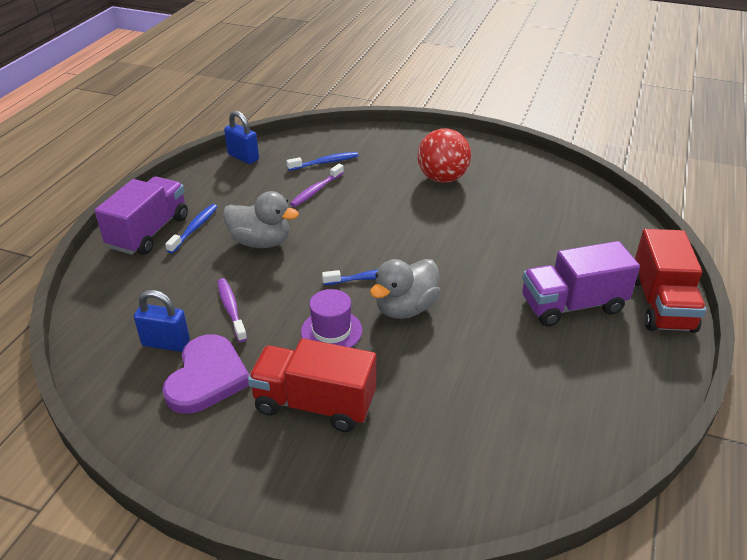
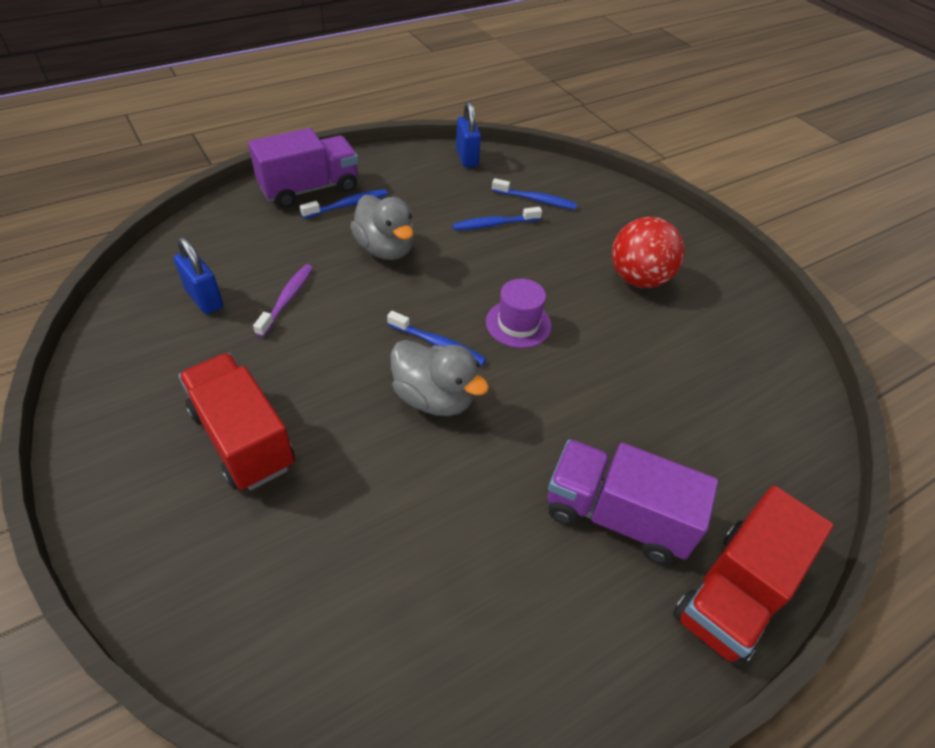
camera: 35 degrees right, 10 degrees up
(207, 377) = (196, 351): purple heart -> none
(316, 190) = (494, 224): purple toothbrush -> blue toothbrush
(331, 331) = (341, 376): purple hat -> purple hat (518, 324)
(405, 308) = (434, 398): grey duck -> grey duck turned 135 degrees counterclockwise

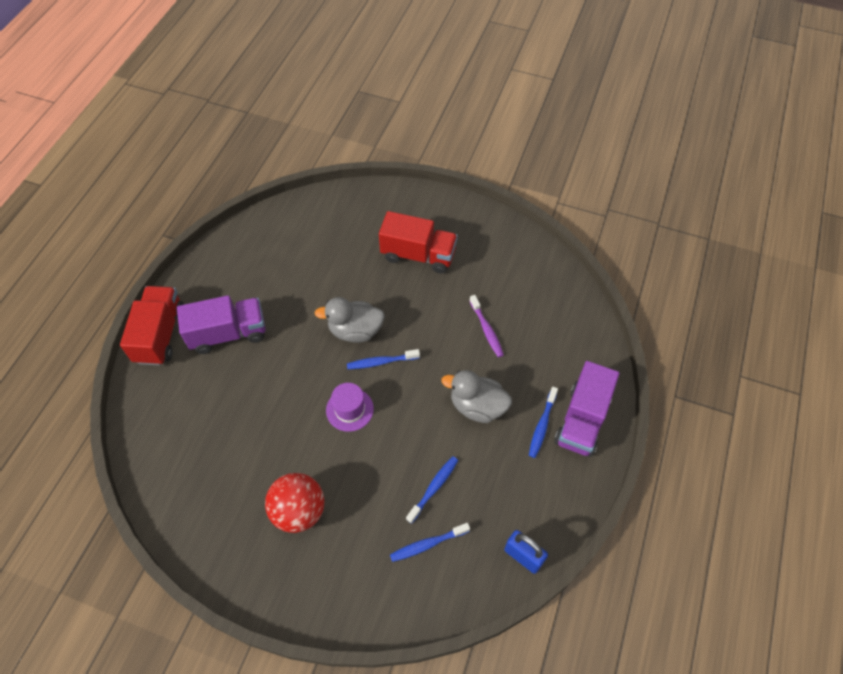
camera: 145 degrees right, 10 degrees up
(204, 299) = (525, 299): blue padlock -> none

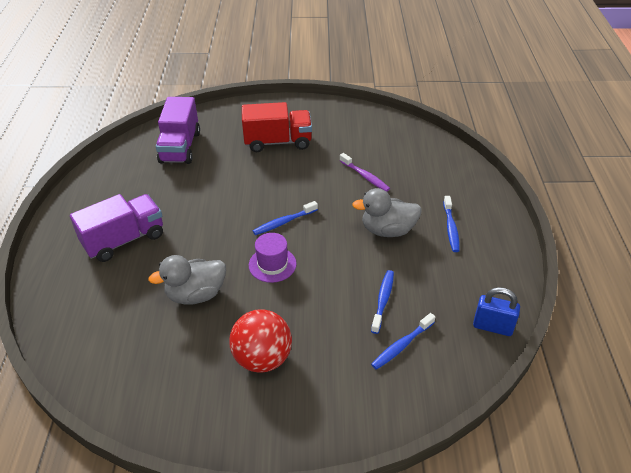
camera: 20 degrees left, 15 degrees down
(160, 335) = (52, 259): red truck -> none
(355, 331) = (248, 206): grey duck -> grey duck (196, 294)
(582, 420) = (481, 215): purple truck -> purple truck (180, 147)

